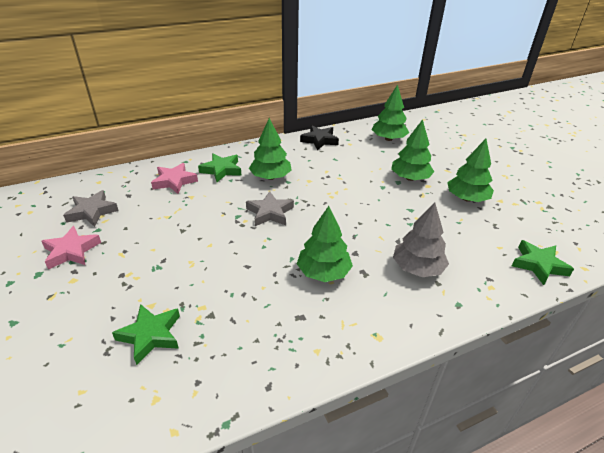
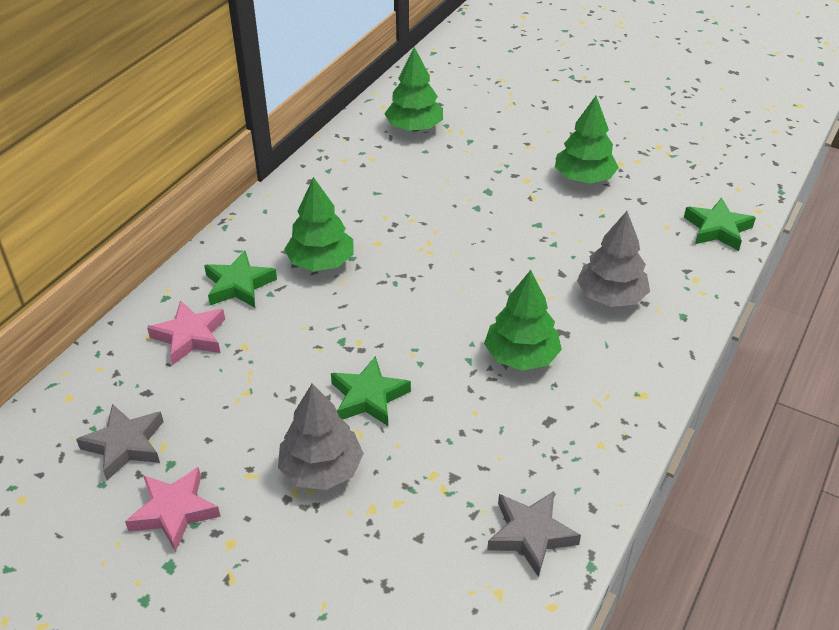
camera: 35 degrees left, 5 degrees up
(150, 335) = (414, 539): green star -> green star (368, 397)
(153, 270) = (321, 469): none -> grey tree
(270, 213) = (378, 314): grey star -> grey star (531, 534)
(319, 140) = (325, 171): black star -> none
(410, 178) = (497, 179): green tree -> none

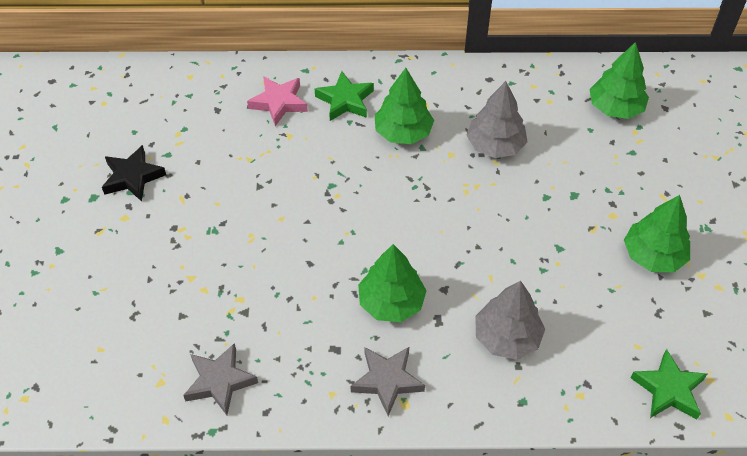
camera: 60 degrees right, 10 degrees up
(125, 445) = (169, 124): grey star -> grey star (387, 381)
(174, 511) = (132, 177): pink star -> black star
(321, 469) = (208, 233): grey tree -> grey tree (495, 145)
(368, 397) = (287, 227): green star -> none

